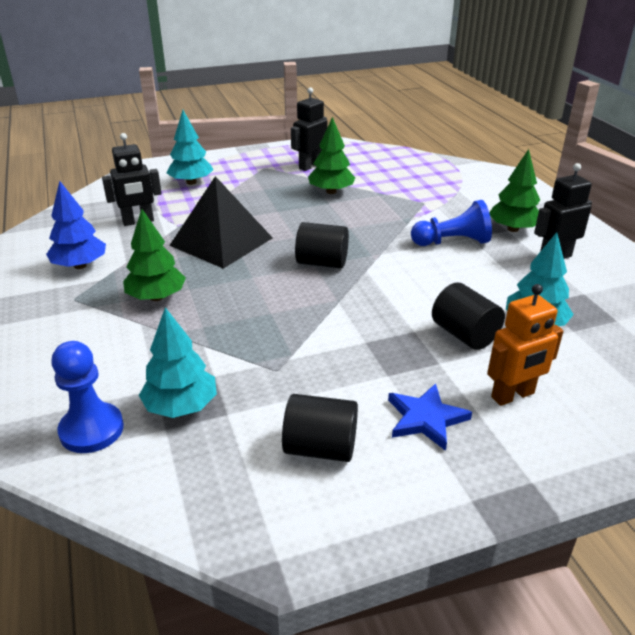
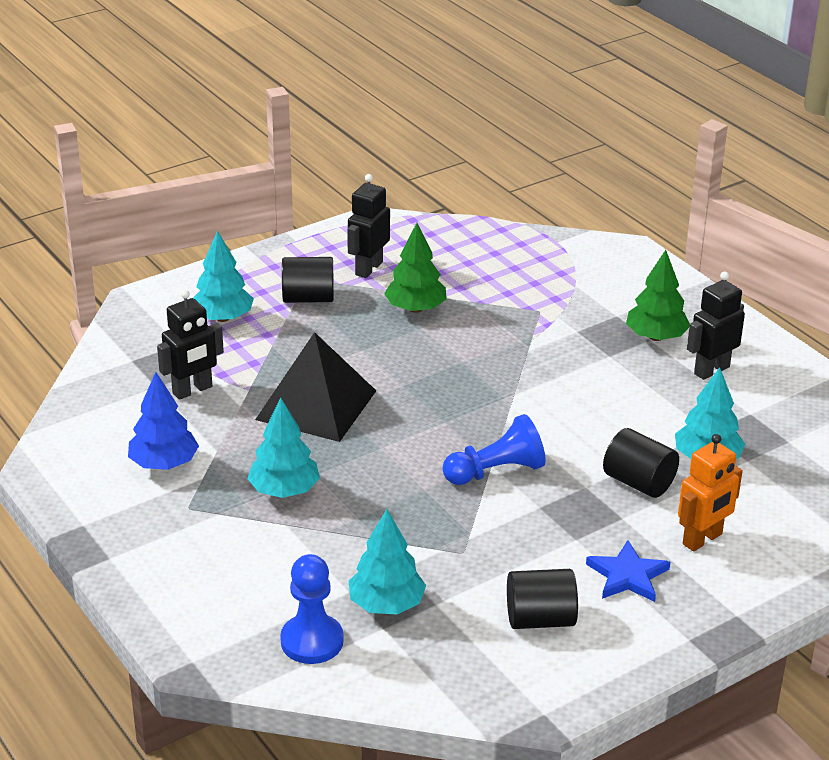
camera: 15 degrees left, 0 degrees up
(156, 297) = (284, 490): green tree -> turquoise tree
(322, 263) = (451, 417): black cylinder -> black cylinder (308, 298)
(452, 242) = (591, 366): blue pawn -> blue pawn (496, 471)

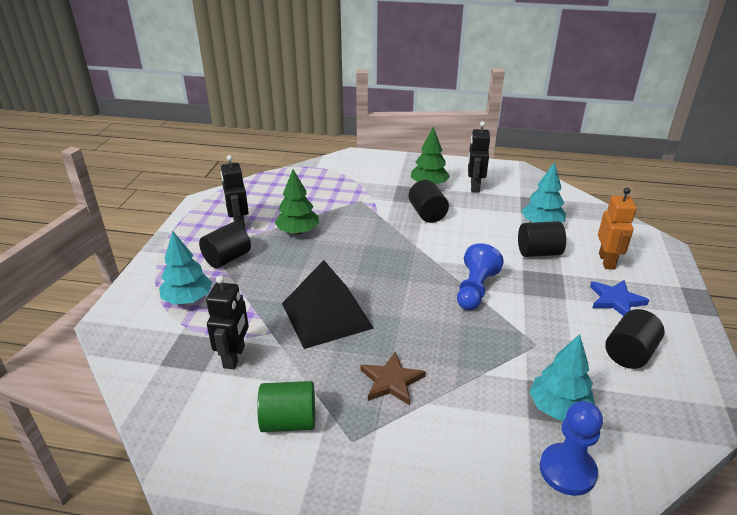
camera: 45 degrees left, 0 degrees up
(164, 464) = (289, 421): blue tree -> green cylinder
(284, 490) = (391, 381): turquoise tree -> brown star
(589, 368) = (427, 214): none -> black cylinder

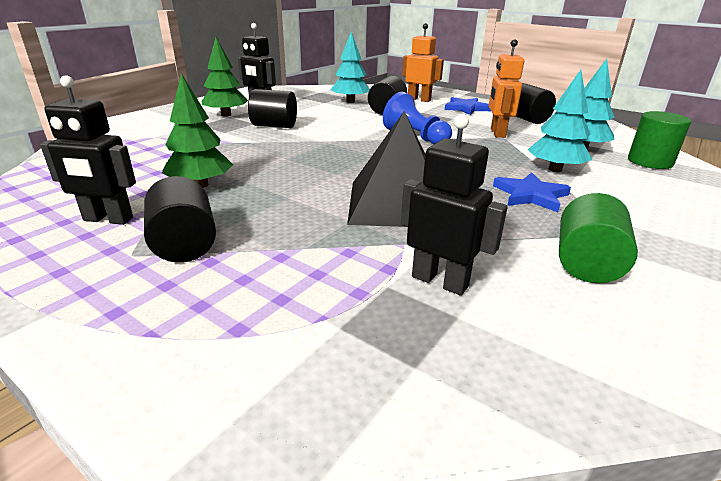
camera: 65 degrees left, 5 degrees down
(188, 299) = (251, 302): turquoise tree -> turquoise tree (555, 169)
(391, 381) = (530, 195): brown star -> blue star
(546, 338) = (497, 133): none -> orange robot
(567, 470) = (650, 162): blue pawn -> green cylinder

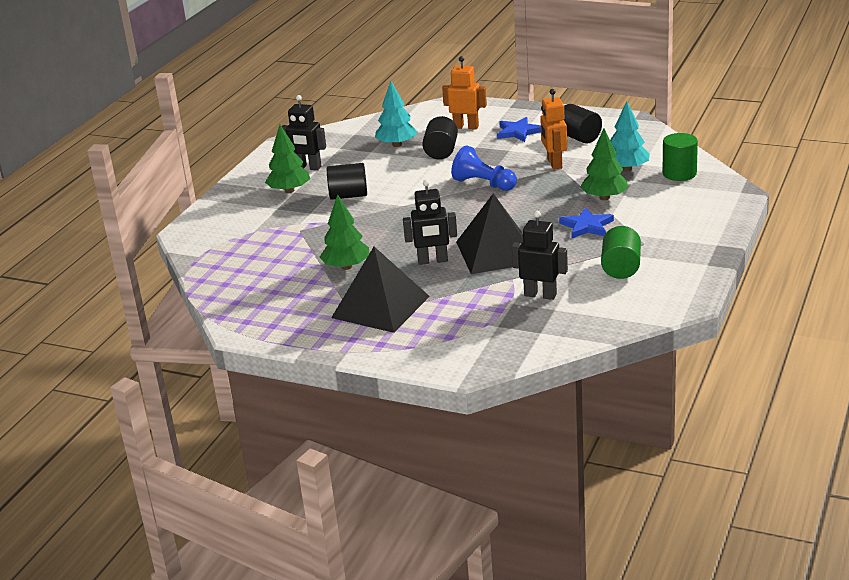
camera: 10 degrees left, 0 degrees up
(108, 219) = (313, 303): black robot -> black robot (433, 261)
(185, 245) = (380, 307): black cylinder -> black pyramid
(555, 169) = (604, 197): turquoise tree -> green tree

